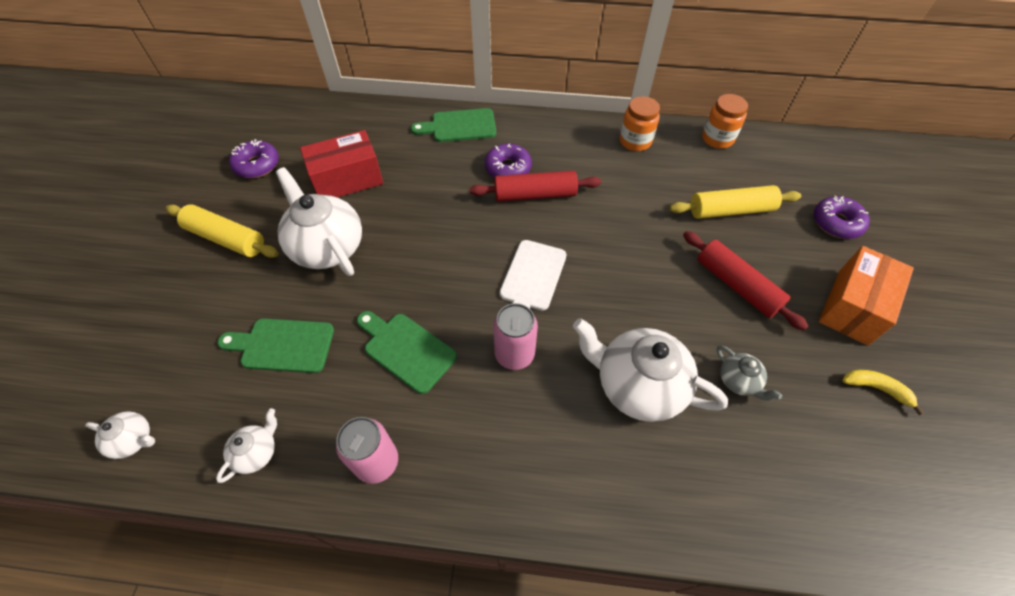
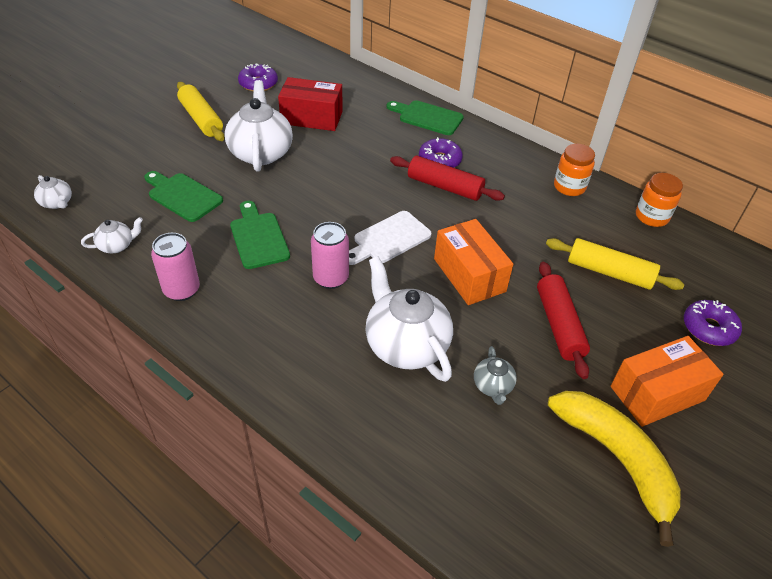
camera: 30 degrees right, 10 degrees down
(629, 277) = (469, 275): none -> orange box
(876, 388) = (616, 459): yellow banana -> yellow banana, size x2.25

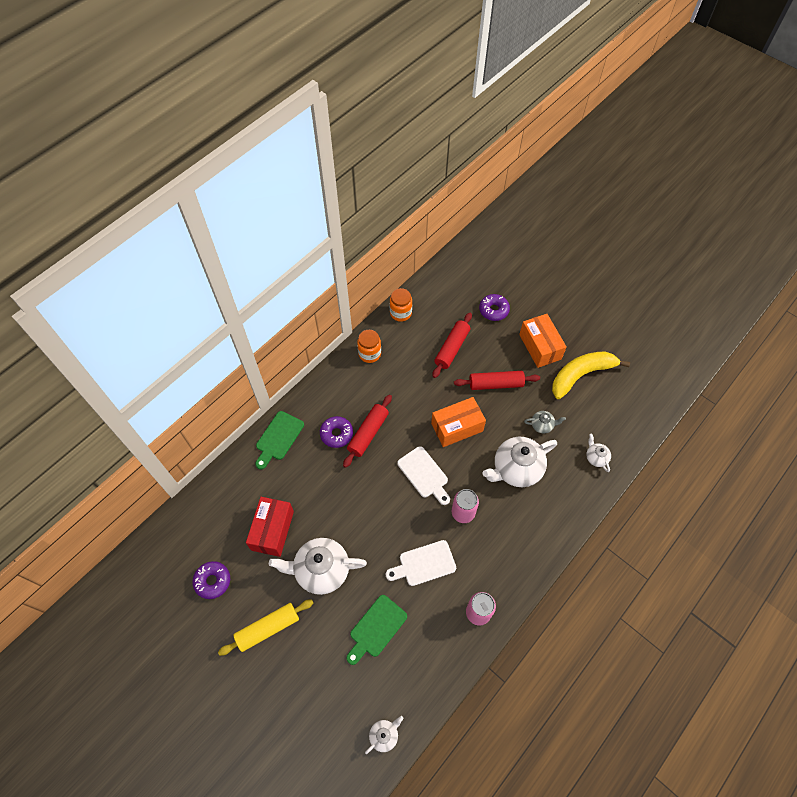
camera: 85 degrees left, 15 degrees up
(117, 246) = (435, 670): white teapot -> white teapot (596, 457)
(258, 237) = (424, 564): green cutting board -> white cutting board
(609, 272) = (452, 348): yellow rolling pin -> red rolling pin

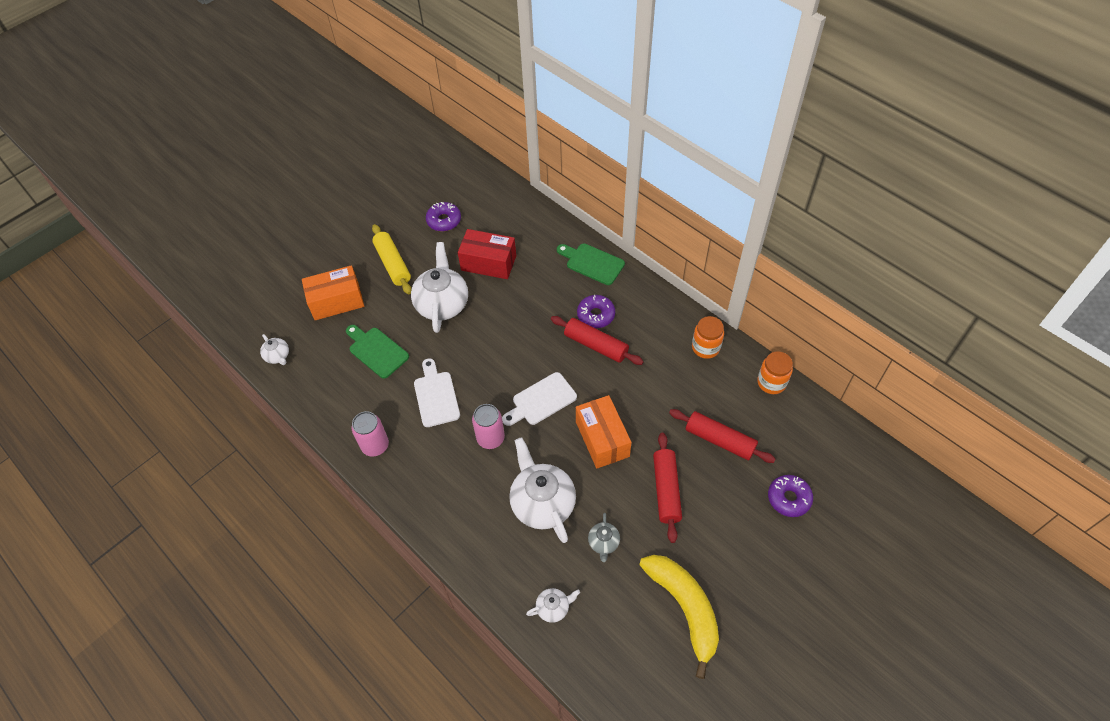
camera: 95 degrees right, 5 degrees down
(540, 347) = (730, 555): orange box -> orange box (336, 301)

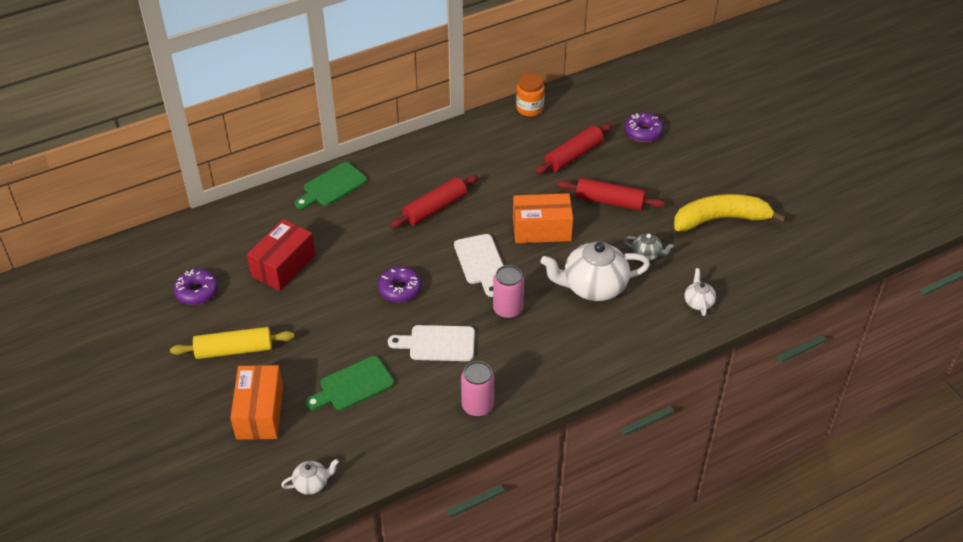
camera: 75 degrees left, 10 degrees down
(442, 304) = (318, 316): white teapot -> none
(596, 315) = (398, 199): purple donut -> purple donut (400, 289)
(705, 347) = (474, 137): orange jar -> none

